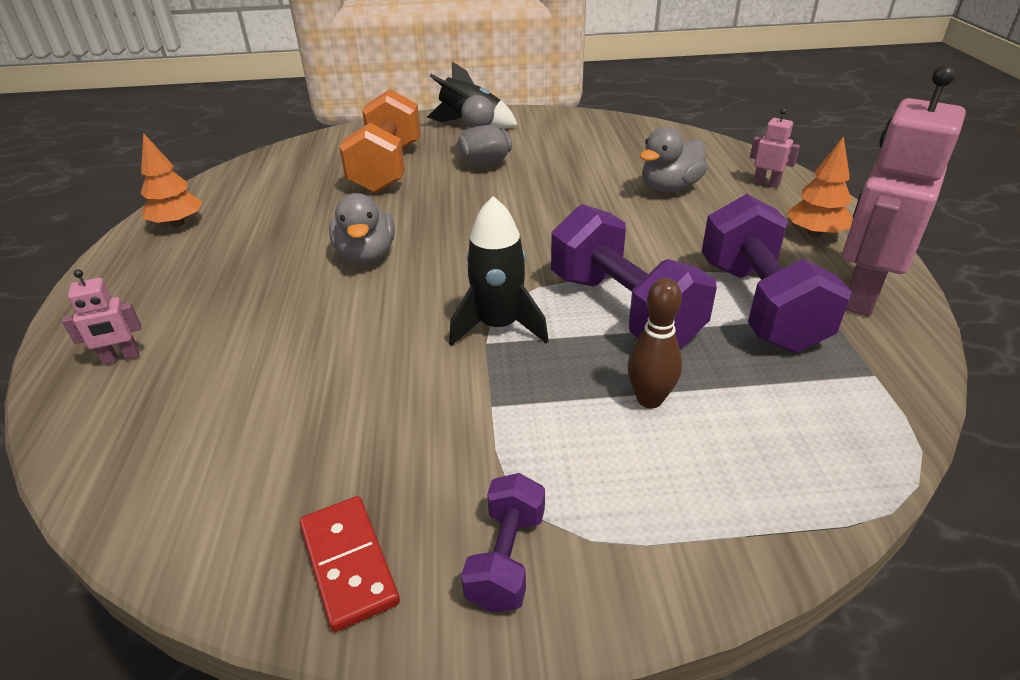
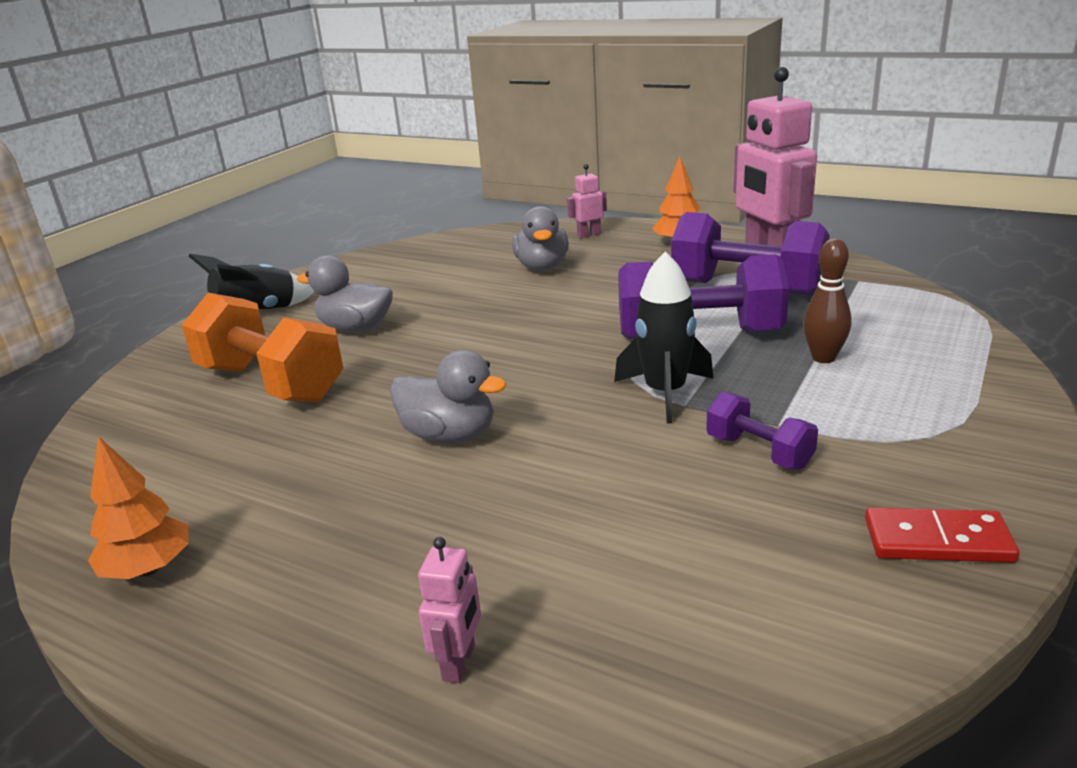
camera: 55 degrees left, 10 degrees down
(506, 558) = (965, 462): purple dumbbell -> purple dumbbell (759, 452)

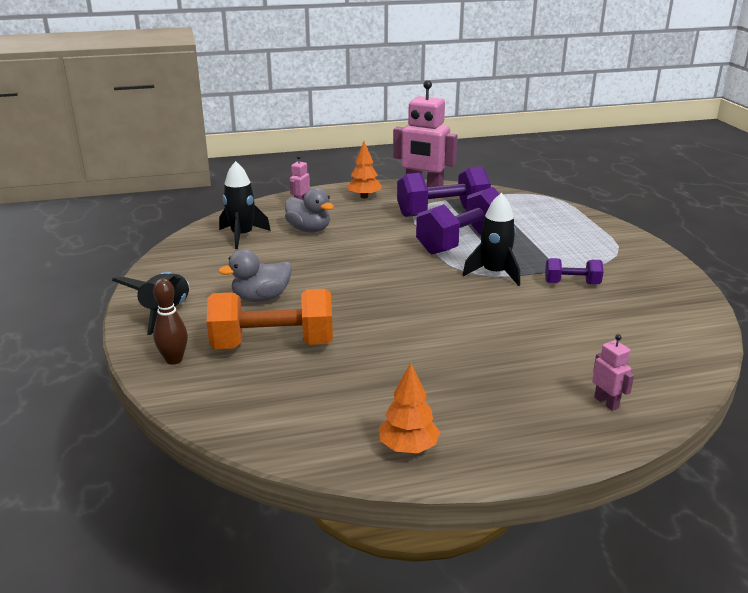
camera: 45 degrees left, 0 degrees up
(449, 435) = (433, 328): grey duck -> none
(464, 255) = (242, 236): none -> black rocket
(823, 358) = (530, 236): brown bowling pin -> brown bowling pin (174, 360)
(937, 540) = (673, 290): red domino -> none

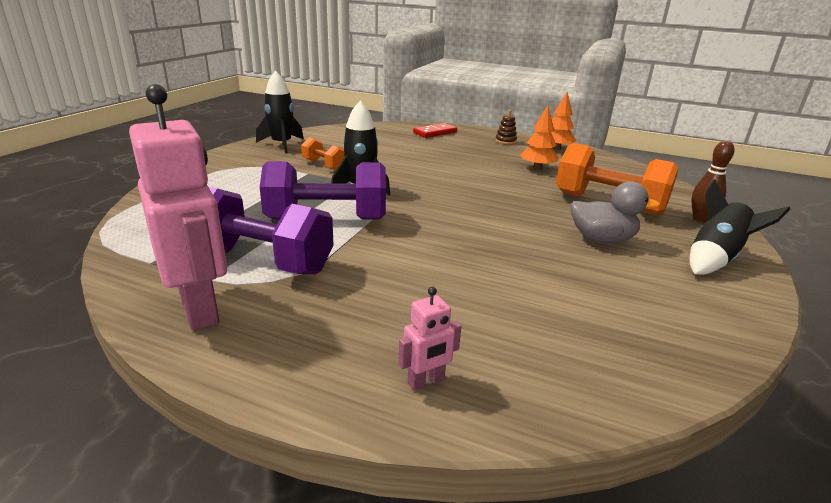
camera: 145 degrees left, 0 degrees up
(242, 236) = (588, 339): black rocket -> black rocket (282, 144)
(309, 230) = (473, 307): grey duck -> none
(364, 196) = (297, 345): orange tree -> orange tree (537, 168)
(495, 431) = (505, 141): none -> brown stacking toy
(572, 283) = (324, 165): purple dumbbell -> orange dumbbell
(606, 402) = (435, 132): pink robot -> red domino

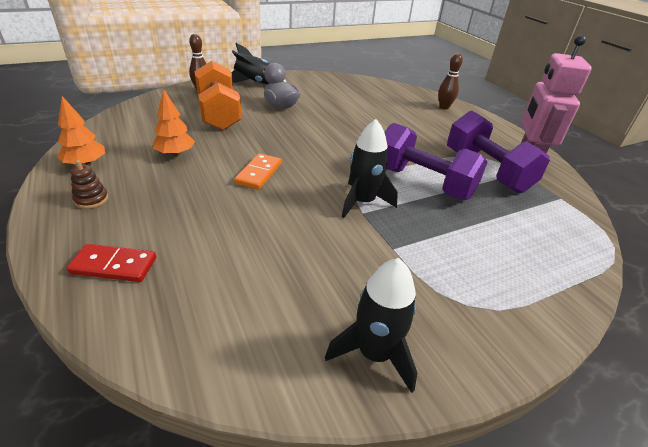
camera: 140 degrees left, 10 degrees up
(324, 165) = (362, 256): orange dumbbell -> none
(426, 381) = (444, 107): pink robot -> brown bowling pin
(462, 177) = (258, 173): none -> orange domino

